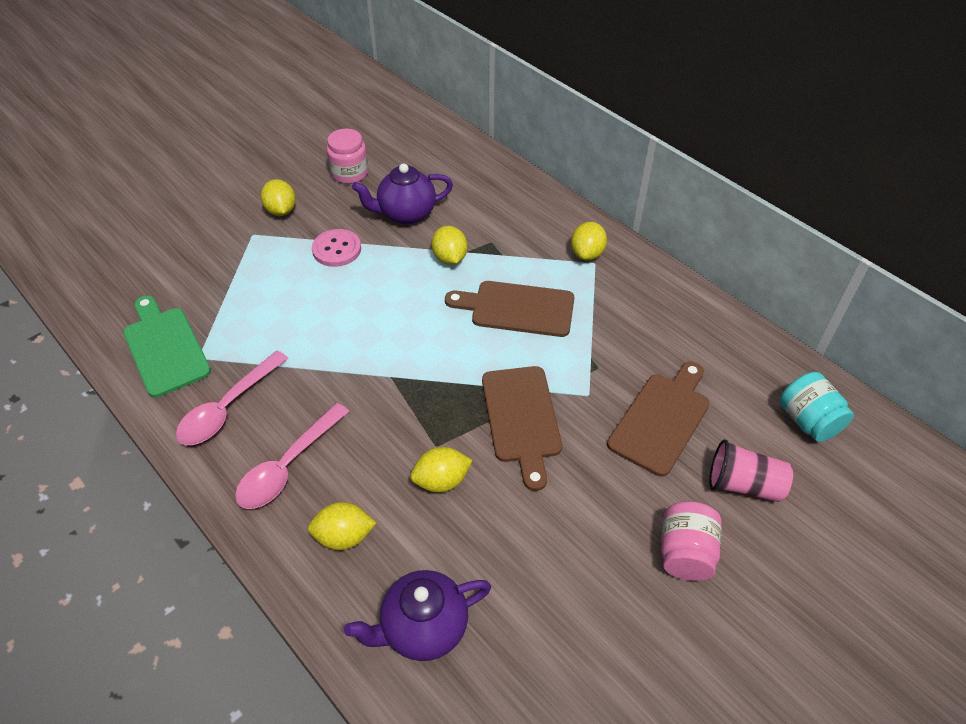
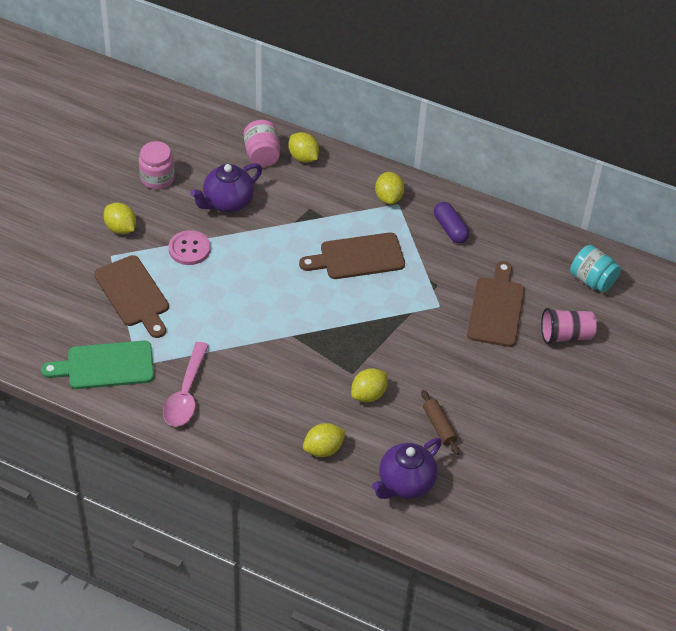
camera: 25 degrees left, 0 degrees up
(164, 348) = (105, 366): green cutting board -> green cutting board turned 45 degrees counterclockwise
(288, 466) = (257, 418): pink spoon -> none
(450, 258) = (284, 231): yellow lemon -> yellow lemon (303, 157)
(512, 557) = (439, 426): none -> brown rolling pin
(522, 419) = (402, 337): brown cutting board -> brown cutting board (133, 294)
(644, 307) = (450, 229): none -> purple capsule
(685, 553) = (545, 389): pink jar -> pink jar (262, 155)

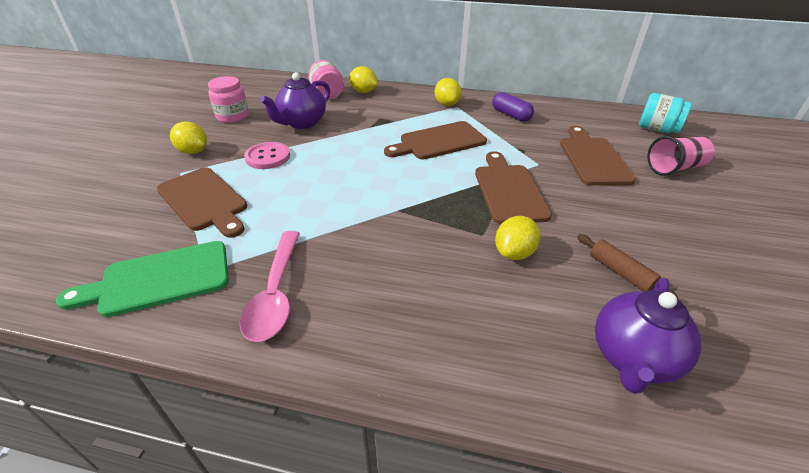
camera: 10 degrees left, 10 degrees down
(323, 449) = (490, 331): yellow lemon -> none
(395, 332) = (508, 190): none -> brown cutting board

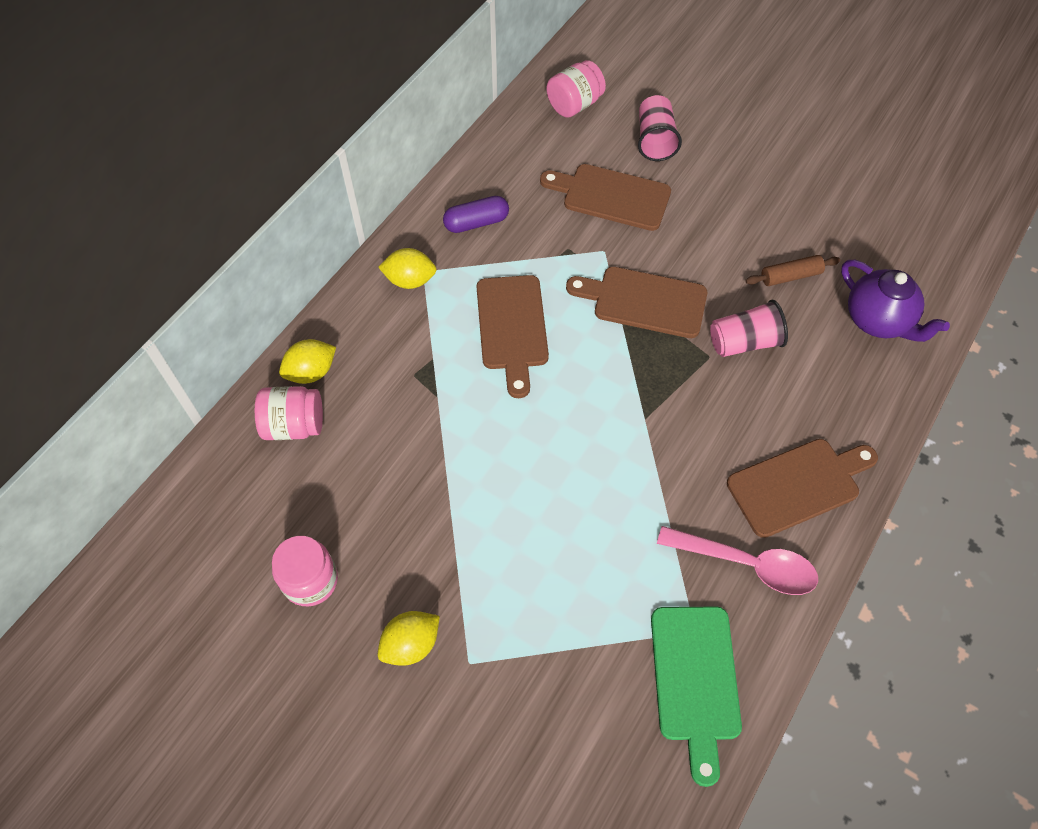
camera: 70 degrees left, 20 degrees up
(204, 201) = (554, 630): brown cutting board -> brown cutting board (798, 485)
(268, 157) = (470, 541): pink button -> none
(302, 123) = (383, 481): purple teapot -> none
(514, 253) = (744, 342): yellow lemon -> pink cup
(657, 129) = (574, 105): turquoise jar -> pink jar

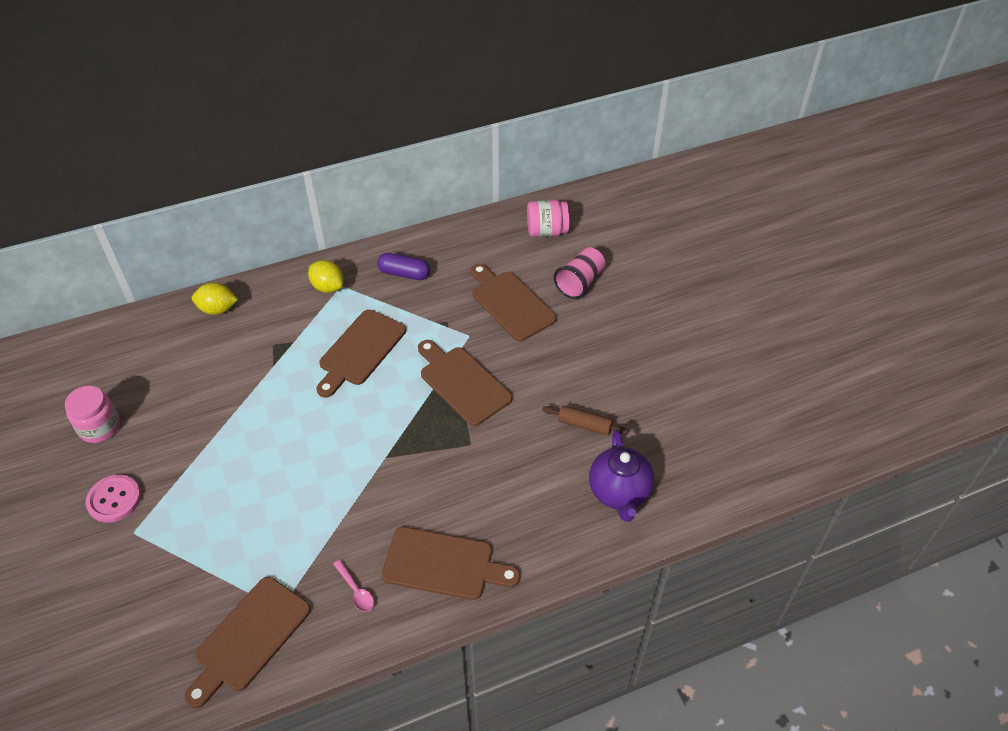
camera: 35 degrees right, 10 degrees down
(294, 425) = (178, 334): pink jar -> none
(411, 644) = (114, 499): yellow lemon -> pink button
(695, 680) = (249, 638): green cutting board -> brown cutting board
(744, 342) = (504, 449): pink cup -> none
(746, 564) = (356, 590): pink spoon -> pink spoon, size x0.50

